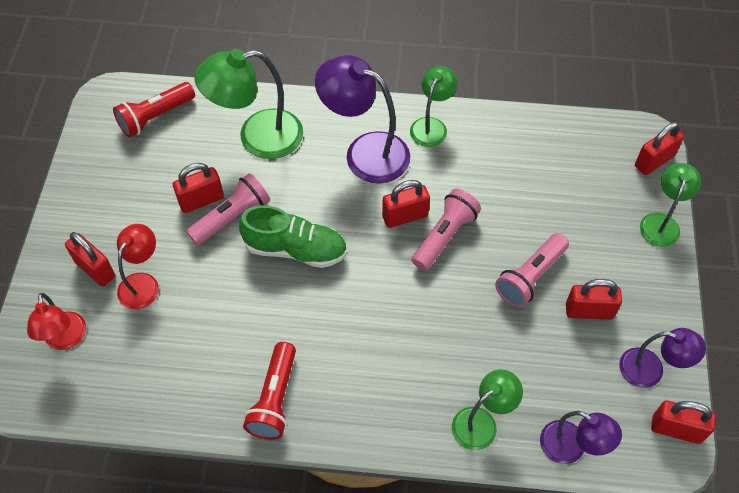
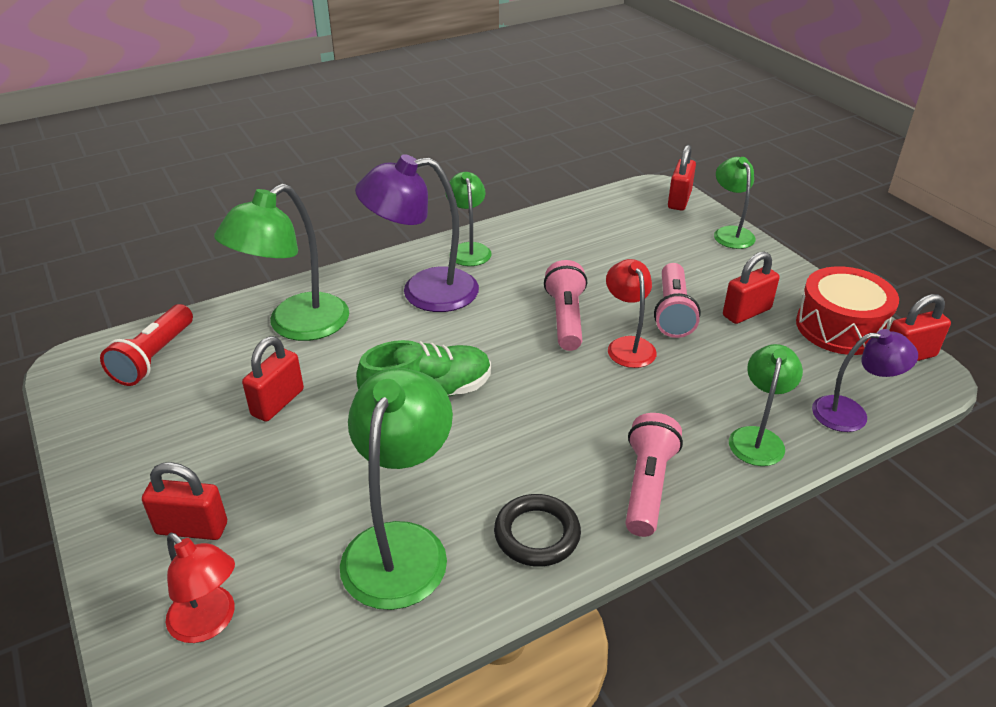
camera: 35 degrees left, 20 degrees down
(143, 283) = (270, 510): red lamp -> red lamp (628, 345)
(194, 355) = (401, 545): none -> green lamp
(232, 217) = (329, 401): pink flashlight -> pink flashlight (647, 486)
(275, 399) = (537, 534): red flashlight -> black ring
(405, 216) = (513, 321): red padlock -> none
(651, 370) = (840, 327): purple lamp -> red drum

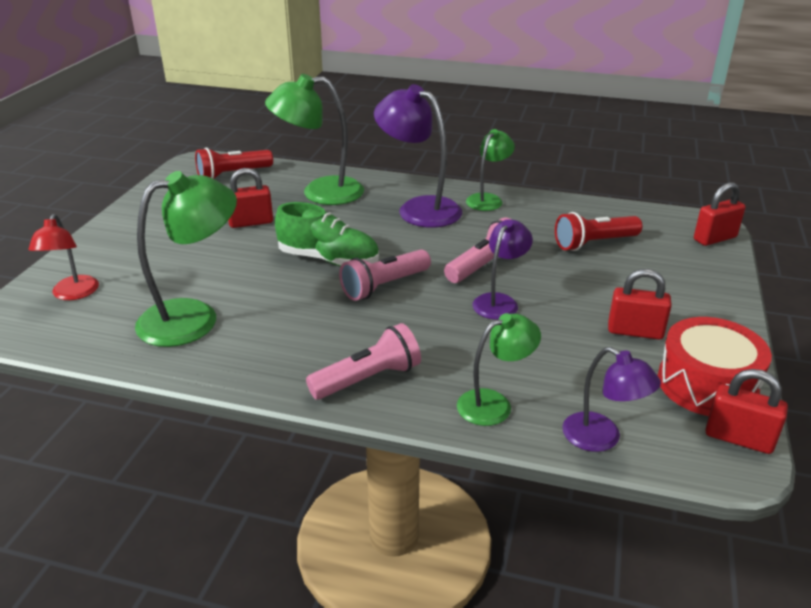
camera: 45 degrees right, 5 degrees down
(192, 528) = (128, 253): red padlock -> none
(537, 534) = (264, 358): black ring -> none
(611, 249) = (594, 243): none -> red flashlight
(628, 345) = (499, 301): red lamp -> purple lamp
(673, 312) = (571, 301): pink flashlight -> pink flashlight (384, 286)
(730, 233) = (722, 278): green lamp -> none

